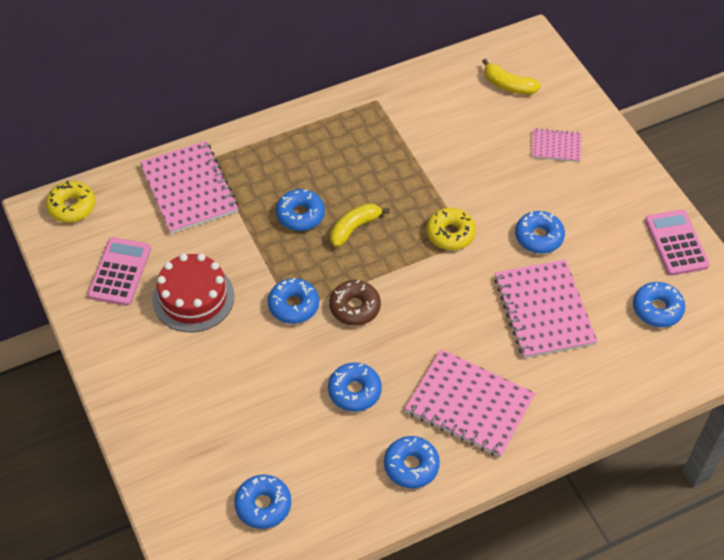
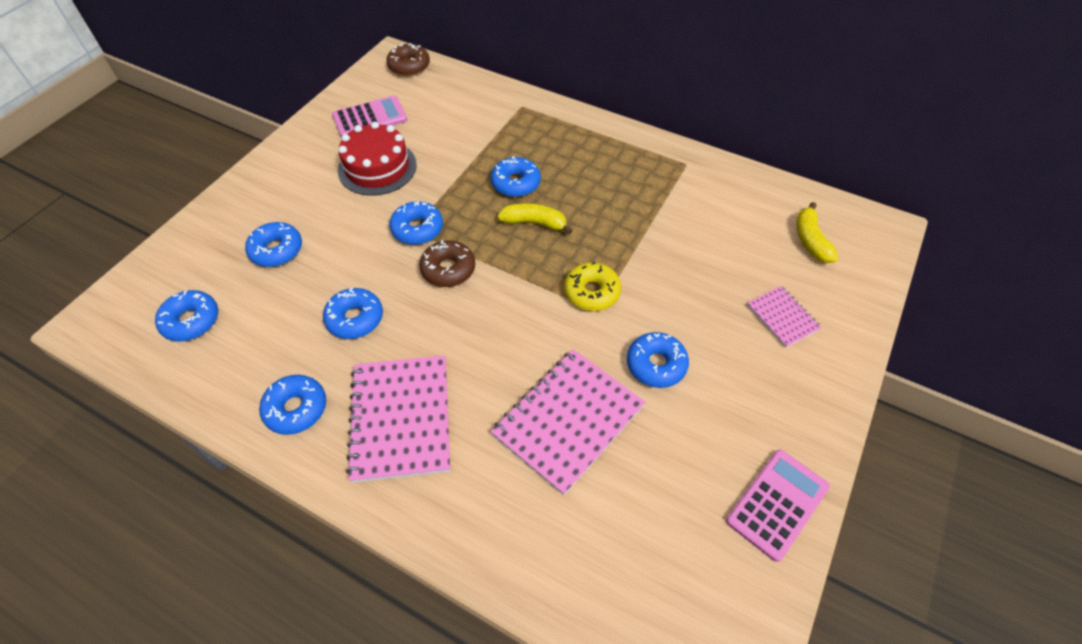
camera: 55 degrees right, 0 degrees up
(72, 207) = (409, 66): yellow donut -> brown donut
(189, 189) = (480, 111): pink notebook -> none
(657, 309) = (666, 535): blue donut -> blue donut (276, 250)

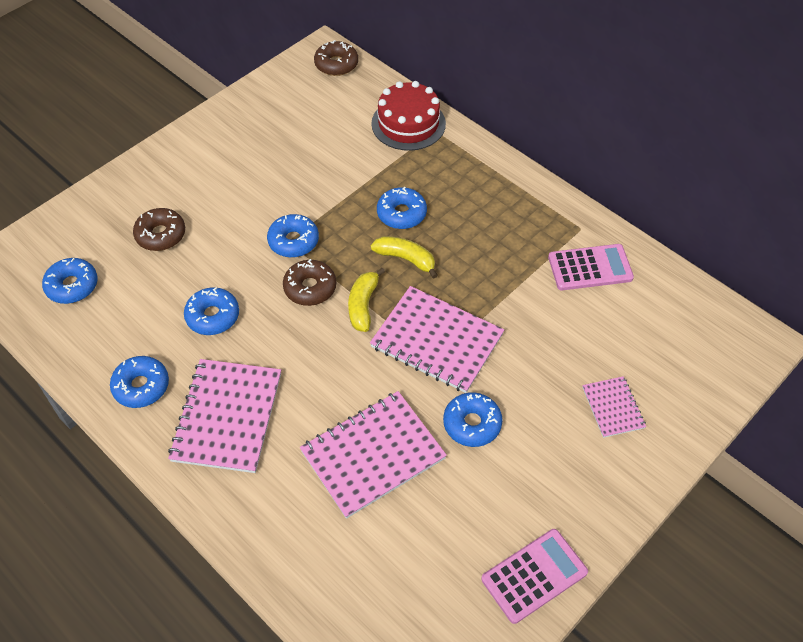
camera: 15 degrees right, 0 degrees up
(276, 250) = (161, 235): blue donut -> brown donut
(370, 118) = (282, 115): pink calculator -> pink calculator (590, 268)
(377, 167) = (274, 170): red cake -> red cake (408, 123)
(592, 292) = (437, 340): yellow donut -> pink notebook
(810, 240) = (675, 337): yellow banana -> yellow banana (363, 305)

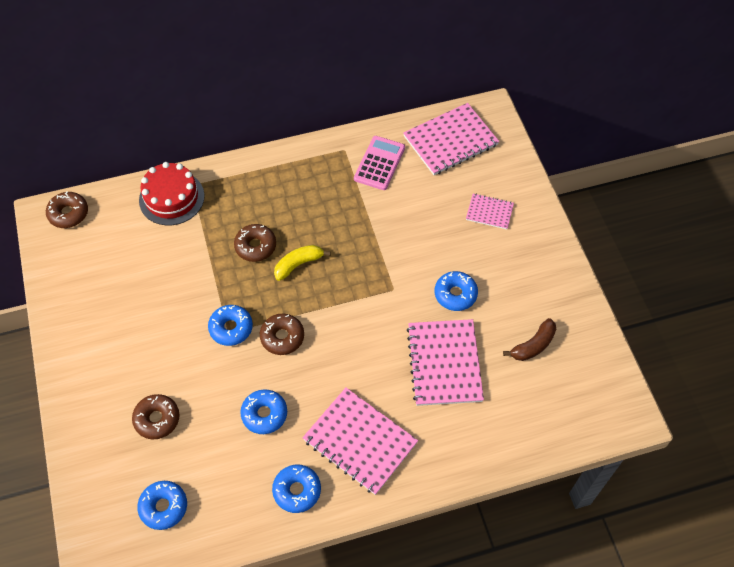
camera: 60 degrees left, 5 degrees up
(363, 305) = (320, 310): yellow banana -> none
(401, 214) = (255, 246): blue donut -> brown donut
(437, 340) = (379, 281): pink notebook -> pink notebook (450, 140)
(459, 542) = (533, 345): none -> brown banana
(534, 575) = (575, 316): pink calculator -> none

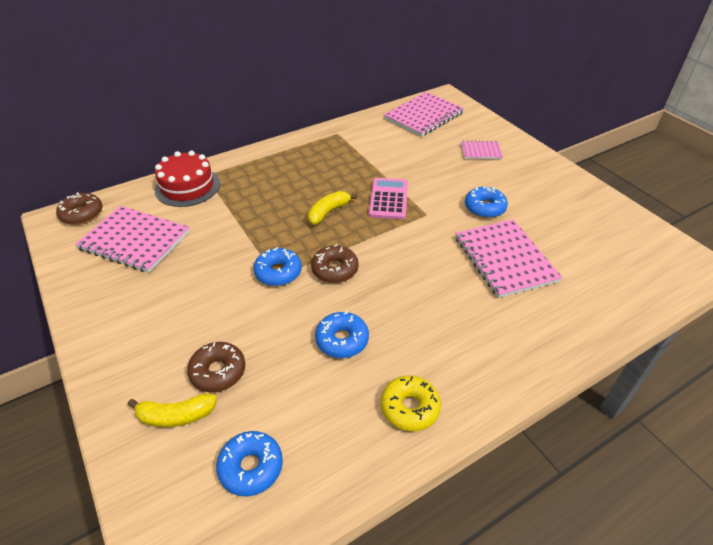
camera: 15 degrees left, 15 degrees down
(118, 450) = (176, 416): none -> yellow banana
(255, 246) = (281, 206): brown donut -> none
(297, 490) = (410, 407): blue donut -> yellow donut
(360, 441) = (457, 342): pink notebook -> pink notebook (135, 240)
(379, 163) = (371, 137): pink calculator -> pink calculator (388, 199)
(533, 345) = (576, 230): brown banana -> none

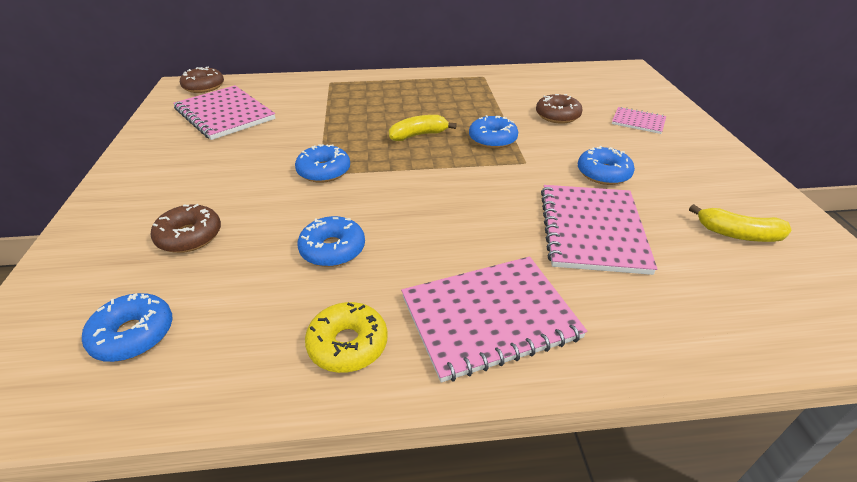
camera: 25 degrees right, 5 degrees down
(176, 416) = (117, 260): yellow banana -> yellow banana (737, 234)
(187, 187) = (306, 87): red cake -> none
(335, 269) = (382, 184): brown donut -> brown donut (557, 115)
(388, 199) = (492, 139): pink calculator -> blue donut
(423, 116) = (591, 79): pink notebook -> pink notebook (489, 317)

